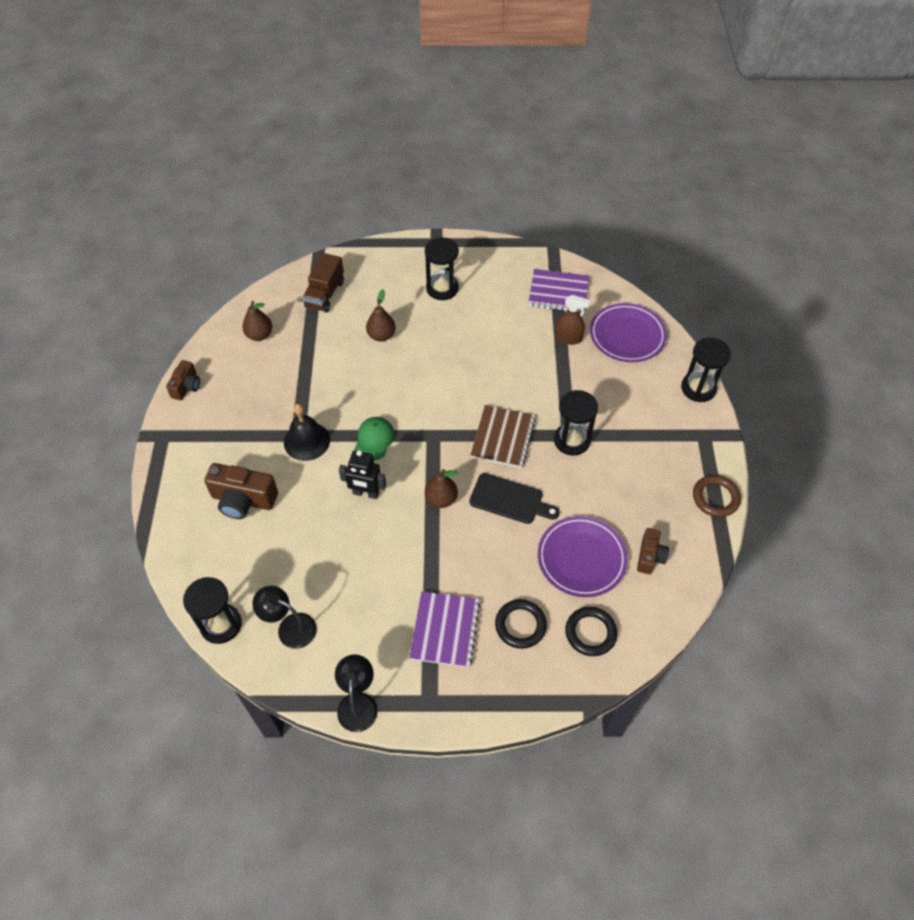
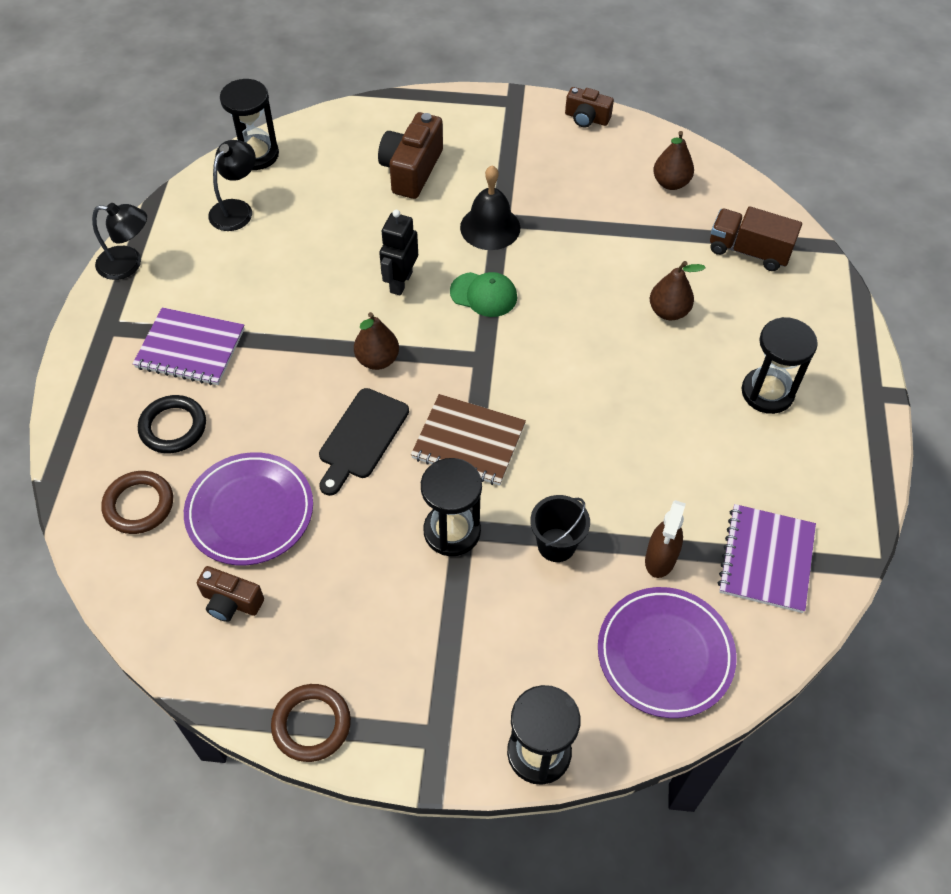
camera: 95 degrees right, 0 degrees up
(570, 387) = (556, 545): none -> black bucket
(590, 633) = (139, 505): black ring -> brown ring

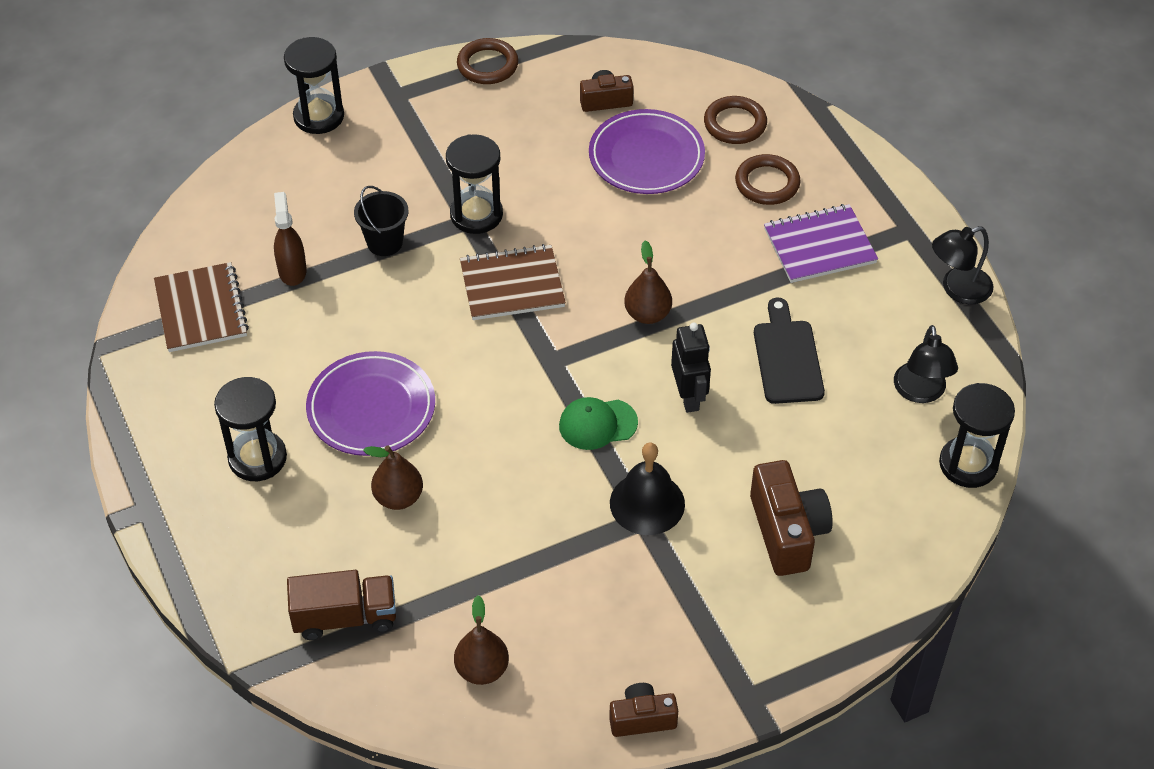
camera: 150 degrees right, 5 degrees down
(173, 427) = (767, 183): black ring -> brown ring
(362, 438) = (605, 246): black cutting board -> black cutting board (787, 357)
(665, 654) = (256, 209): purple plate -> purple plate (371, 408)
(766, 559) = (201, 309): purple notebook -> brown notebook

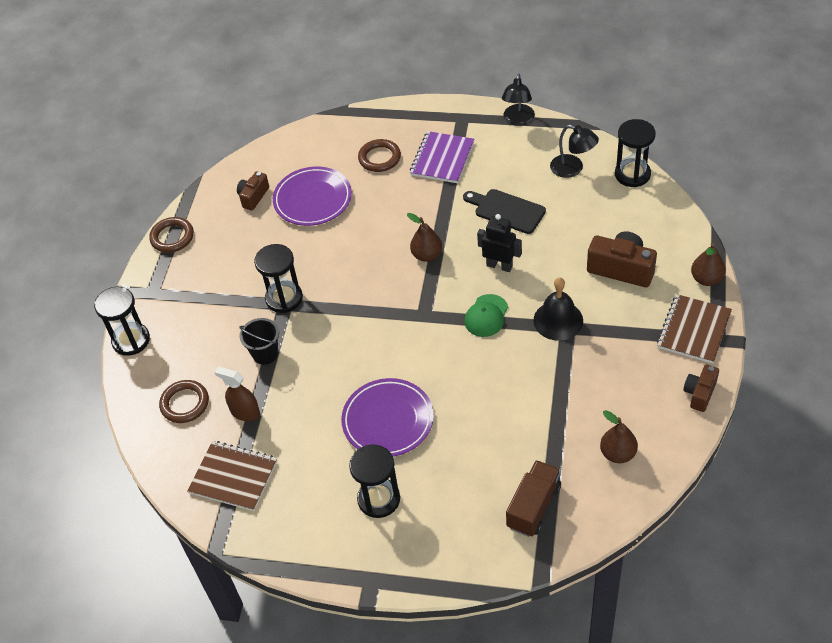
camera: 50 degrees left, 0 degrees up
(398, 497) = (465, 438): brown pear -> brown pear (706, 279)
(512, 285) = (352, 307): brown notebook -> brown notebook (694, 330)
(735, 124) = (324, 150): brown ring -> brown ring (185, 403)

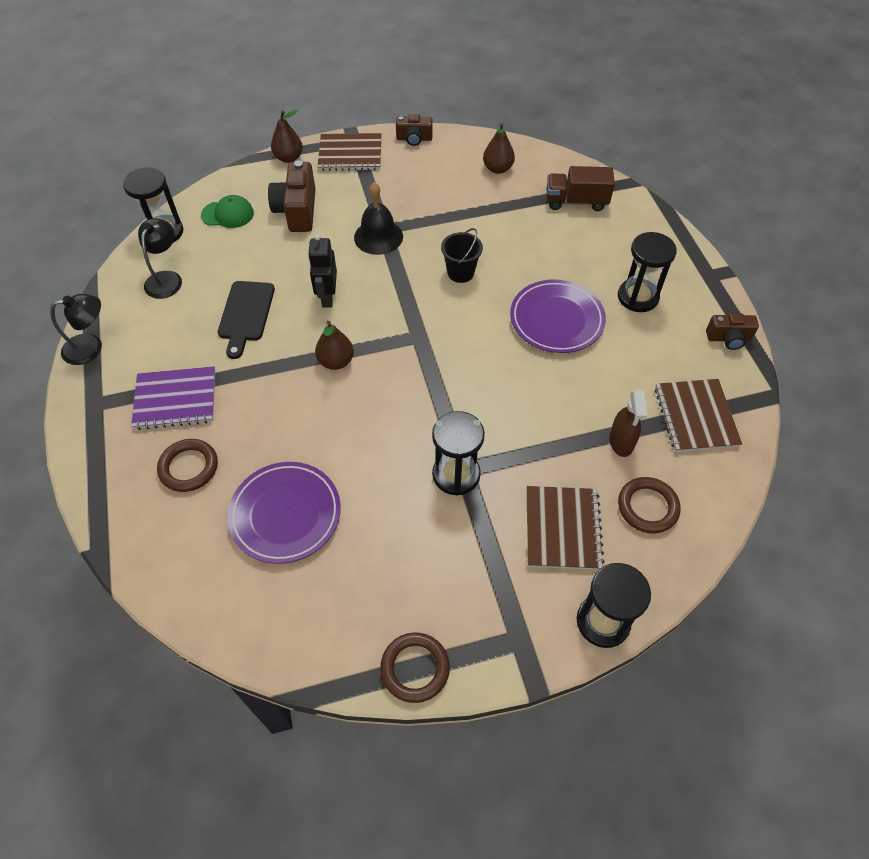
camera: 120 degrees left, 5 degrees up
(204, 344) = (562, 529): none -> brown notebook
(253, 197) = (302, 593): brown camera -> brown camera (728, 338)
(265, 354) = (540, 457): black bucket -> black bucket (460, 273)
(486, 316) = (397, 288): green cap -> green cap (228, 214)

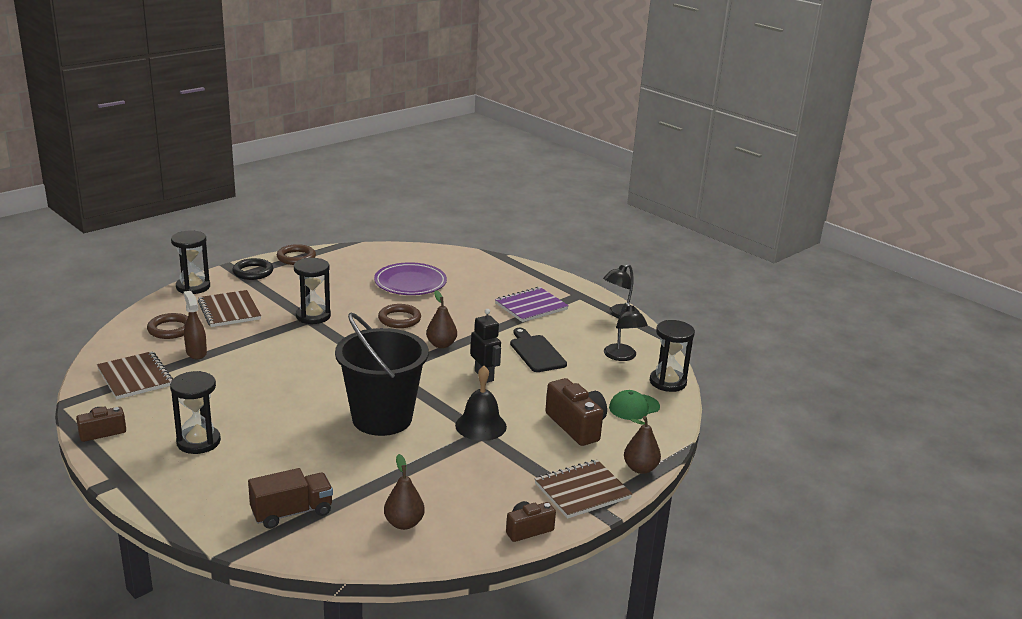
camera: 150 degrees right, 30 degrees down
(189, 467) = (487, 286): brown ring -> brown ring (399, 319)
(460, 273) = (382, 418): black bucket -> black bucket, size x2.22
(500, 639) = (253, 272): none -> black ring
(556, 320) = (274, 407): purple plate -> none

